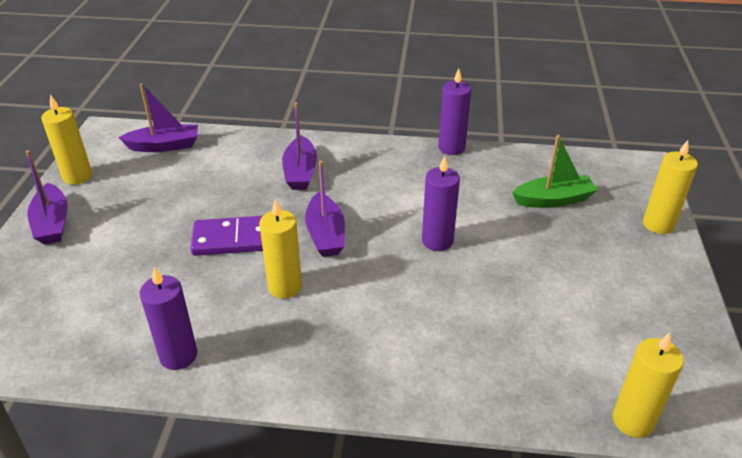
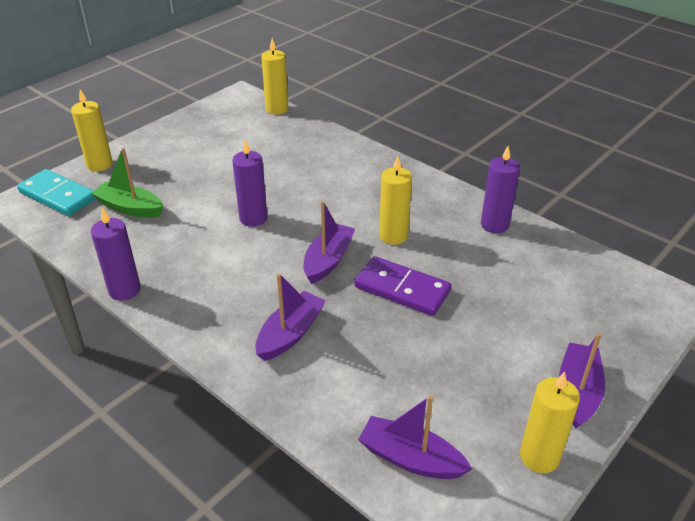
camera: 145 degrees left, 0 degrees up
(627, 182) = (58, 195): none -> turquoise domino

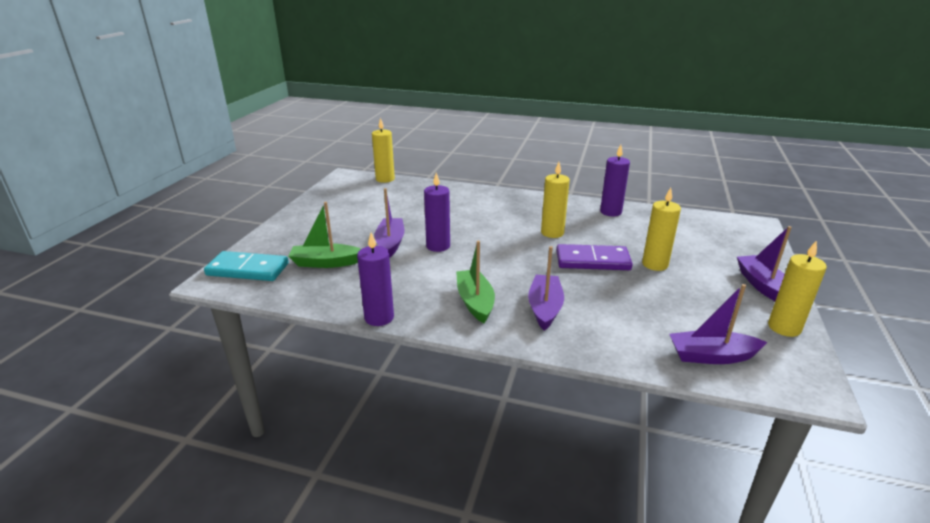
camera: 25 degrees left, 10 degrees down
(99, 164) = (267, 241): yellow candle -> yellow candle (655, 264)
(228, 302) = (475, 302): none -> green boat
(328, 260) = (522, 257): purple boat -> purple boat (390, 243)

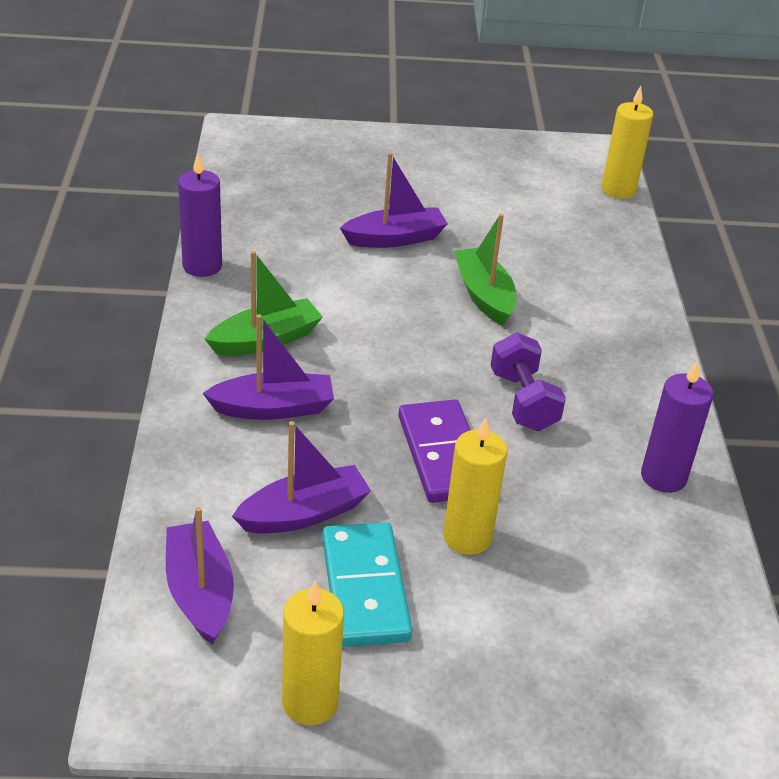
camera: 70 degrees right, 10 degrees up
(248, 269) = (274, 146): turquoise domino -> turquoise domino (365, 588)
(325, 263) = (315, 197): green boat -> green boat (484, 295)
(438, 246) = (409, 283): purple candle -> none
(552, 233) = (523, 401): yellow candle -> purple dumbbell
(763, 286) = (452, 694): purple boat -> purple boat (304, 513)

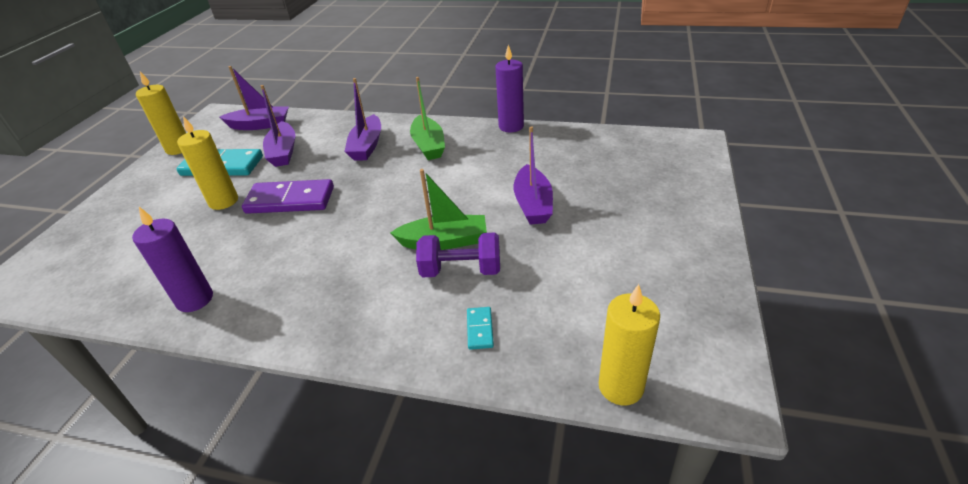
camera: 110 degrees right, 0 degrees up
(523, 401) = (315, 242): purple dumbbell -> purple dumbbell (461, 270)
(597, 259) = (480, 329): none -> turquoise domino

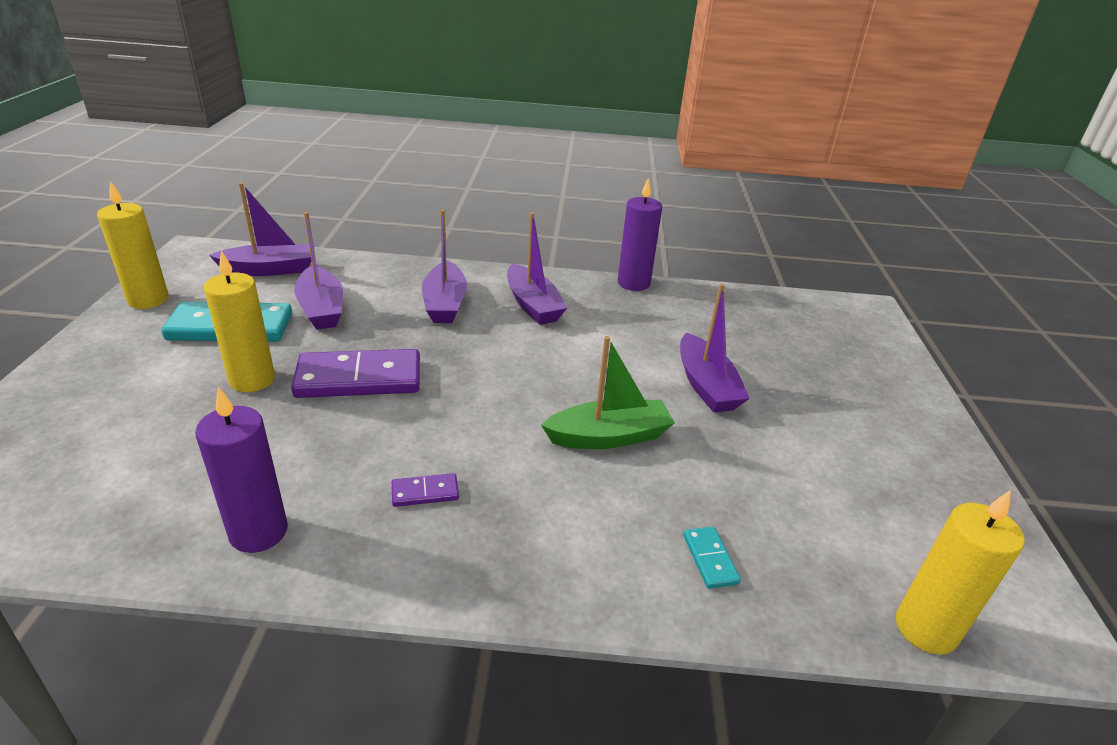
camera: 15 degrees left, 5 degrees down
(304, 277) = (425, 492): none -> purple domino
(428, 145) = (533, 305): green boat -> purple boat
(461, 270) = (649, 476): purple dumbbell -> none

